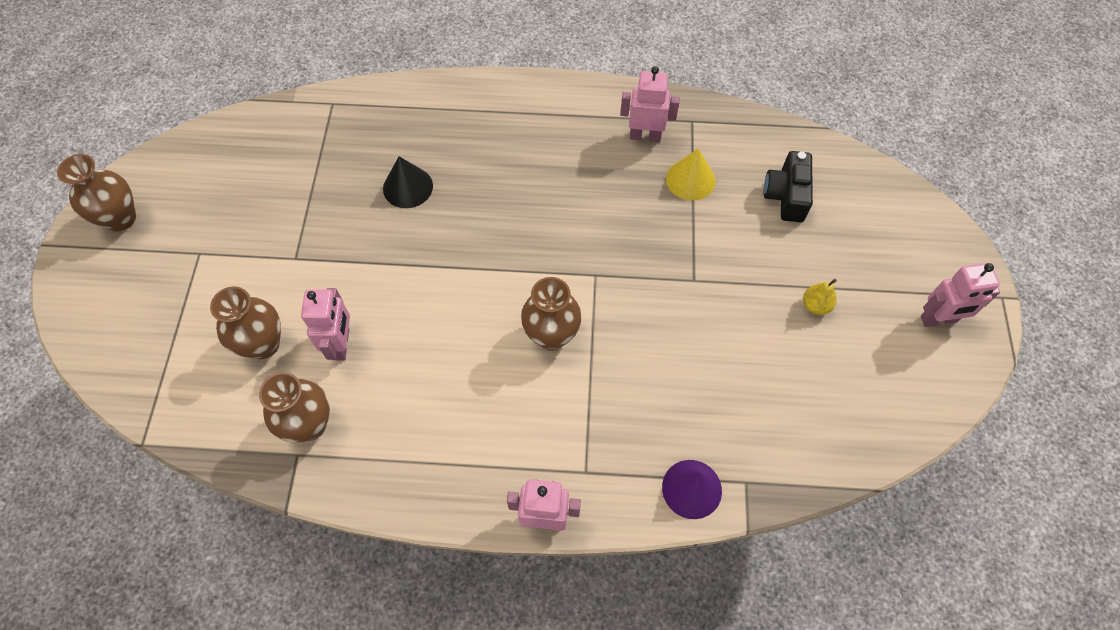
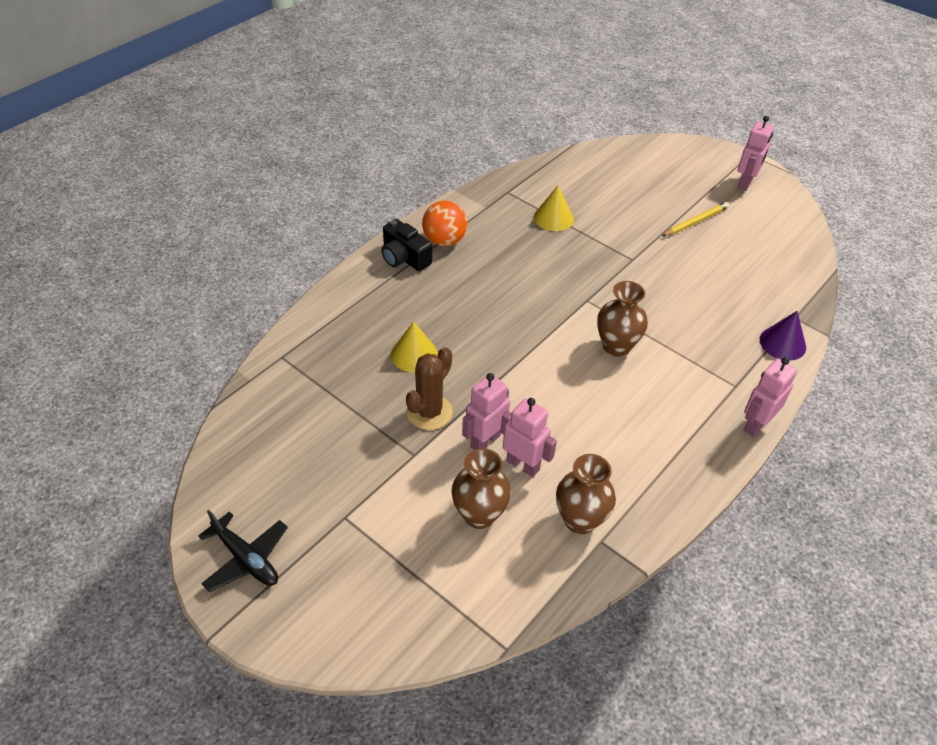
camera: 55 degrees left, 15 degrees down
(121, 218) = (246, 559): brown vase -> black plane
(349, 239) = (429, 412): none -> brown cactus
(408, 187) = (414, 354): black cone -> yellow cone
(572, 117) = (444, 240): none -> orange ball
(645, 136) = (497, 217): pink robot -> pink robot (485, 441)
(786, 196) = (606, 188): black camera -> black camera (404, 258)
(815, 306) = (696, 221): yellow pear -> yellow pencil

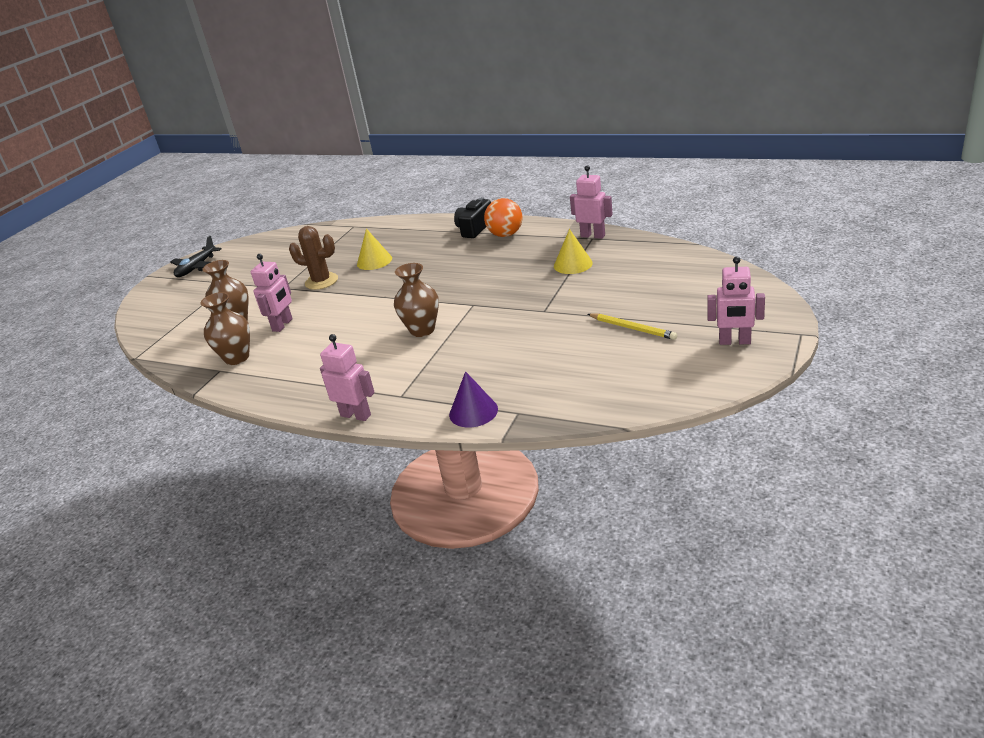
camera: 80 degrees right, 15 degrees down
(485, 441) = (301, 306): pink robot -> pink robot (593, 236)

